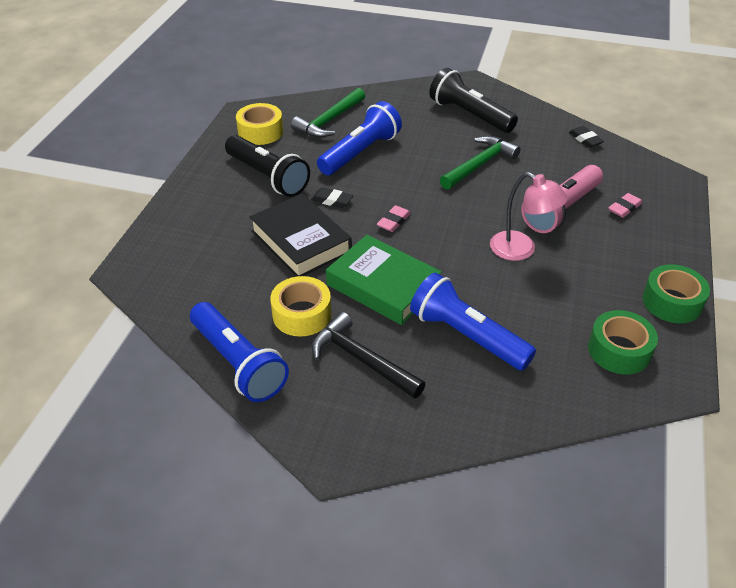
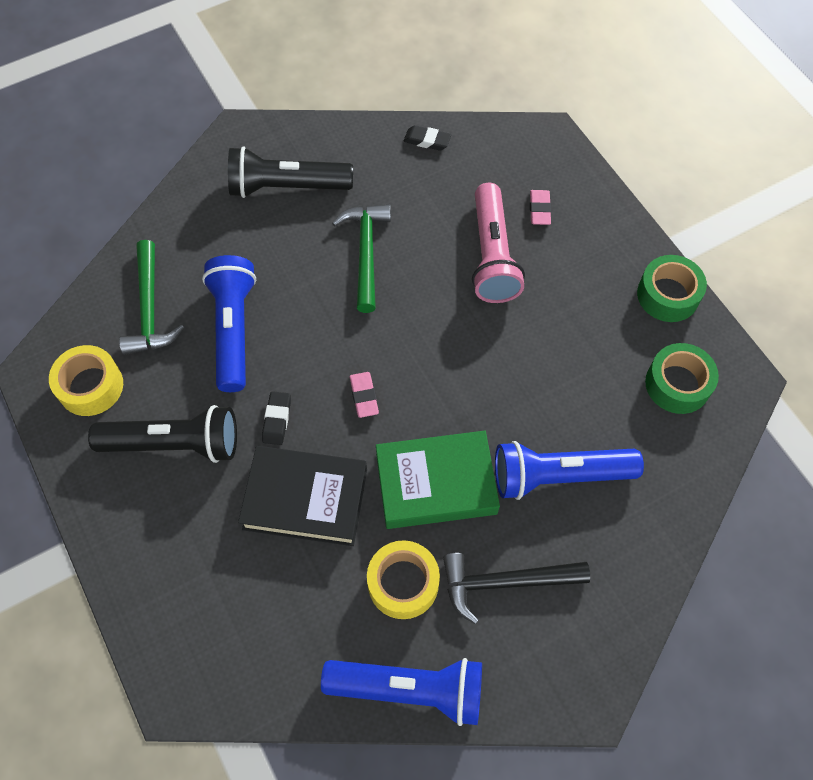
camera: 45 degrees left, 20 degrees up
(332, 200) = (277, 420): black eraser -> black eraser turned 60 degrees counterclockwise
(521, 250) = (506, 336): pink lamp -> none

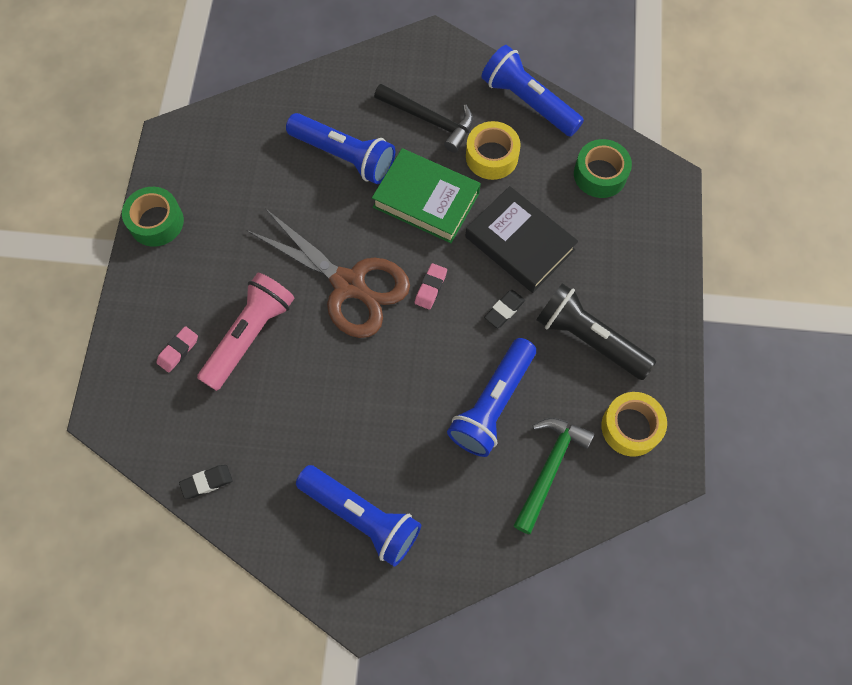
camera: 145 degrees left, 5 degrees up
(286, 187) = (362, 517): black flashlight -> blue flashlight
(366, 253) = (343, 404): green hammer -> none
(427, 140) = (207, 482): black eraser -> black eraser turned 75 degrees counterclockwise
(442, 351) = (349, 285): none -> brown scissors
(677, 384) = (214, 161): green tape -> green tape (600, 174)

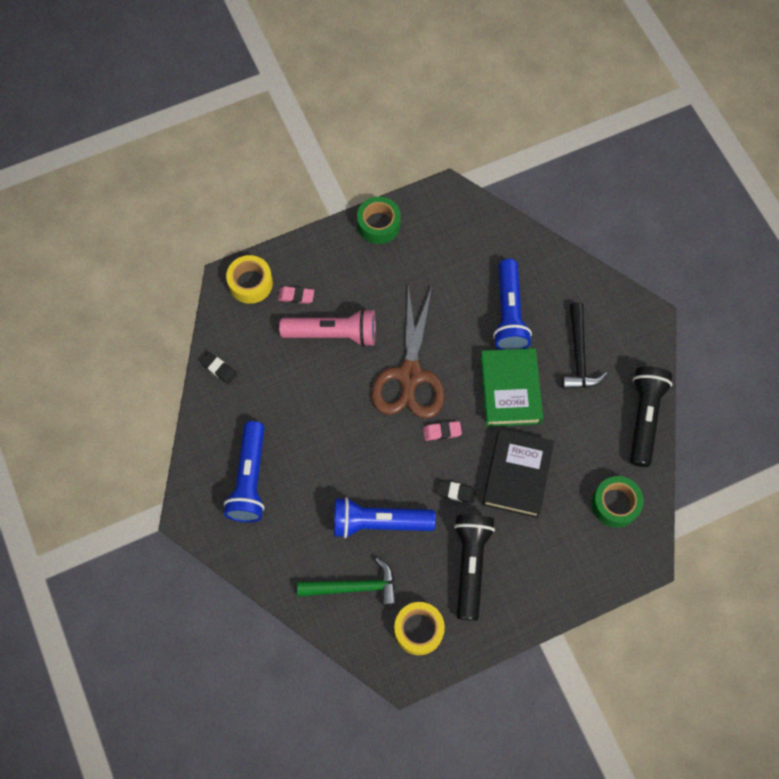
camera: 60 degrees right, 0 degrees up
(491, 156) = (577, 416): yellow tape -> yellow tape (250, 283)
(528, 102) = (644, 418): blue flashlight -> black flashlight

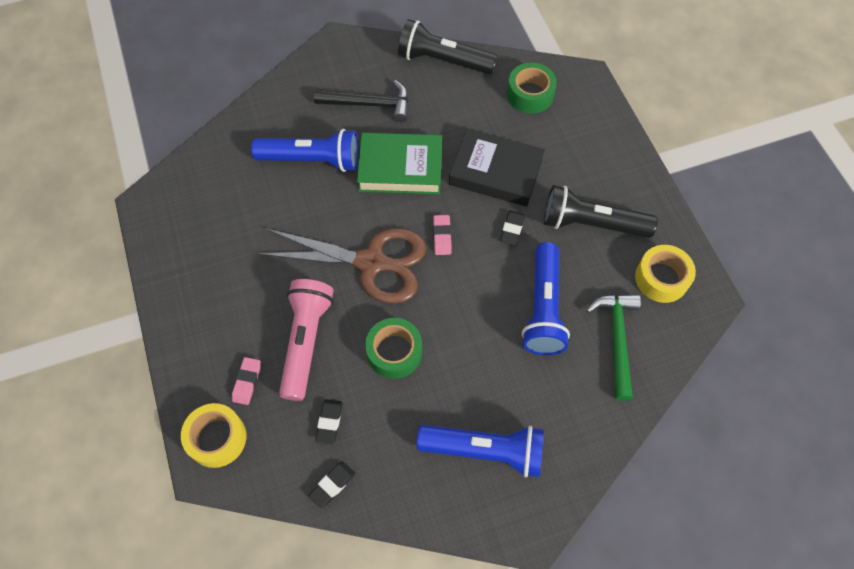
camera: 85 degrees left, 5 degrees down
(267, 360) = (329, 422): none -> black eraser
(378, 224) = (170, 280): green tape -> green tape (394, 352)

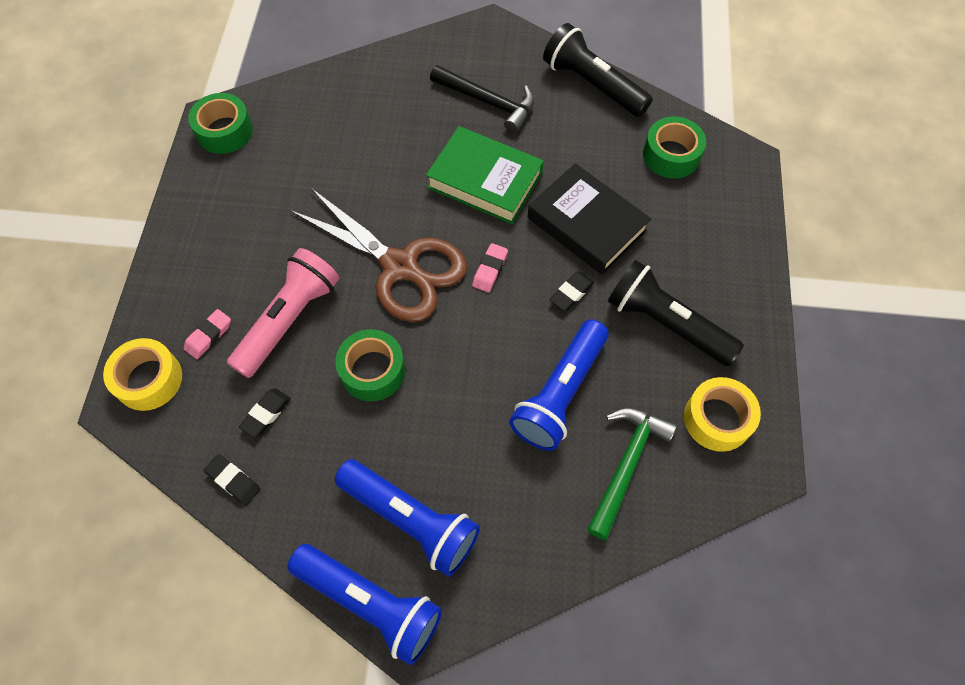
camera: 25 degrees right, 0 degrees up
(163, 210) = (224, 131): none -> green tape
(312, 160) = (397, 137): blue flashlight -> blue flashlight (370, 603)
(332, 485) = (233, 481): black eraser -> black eraser turned 60 degrees clockwise

